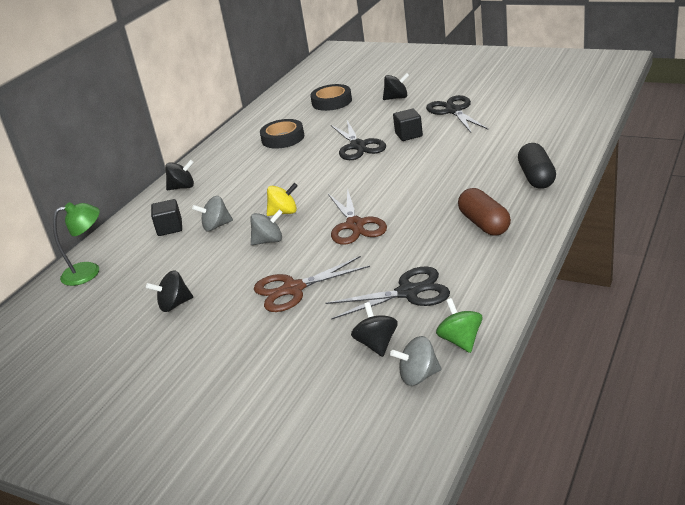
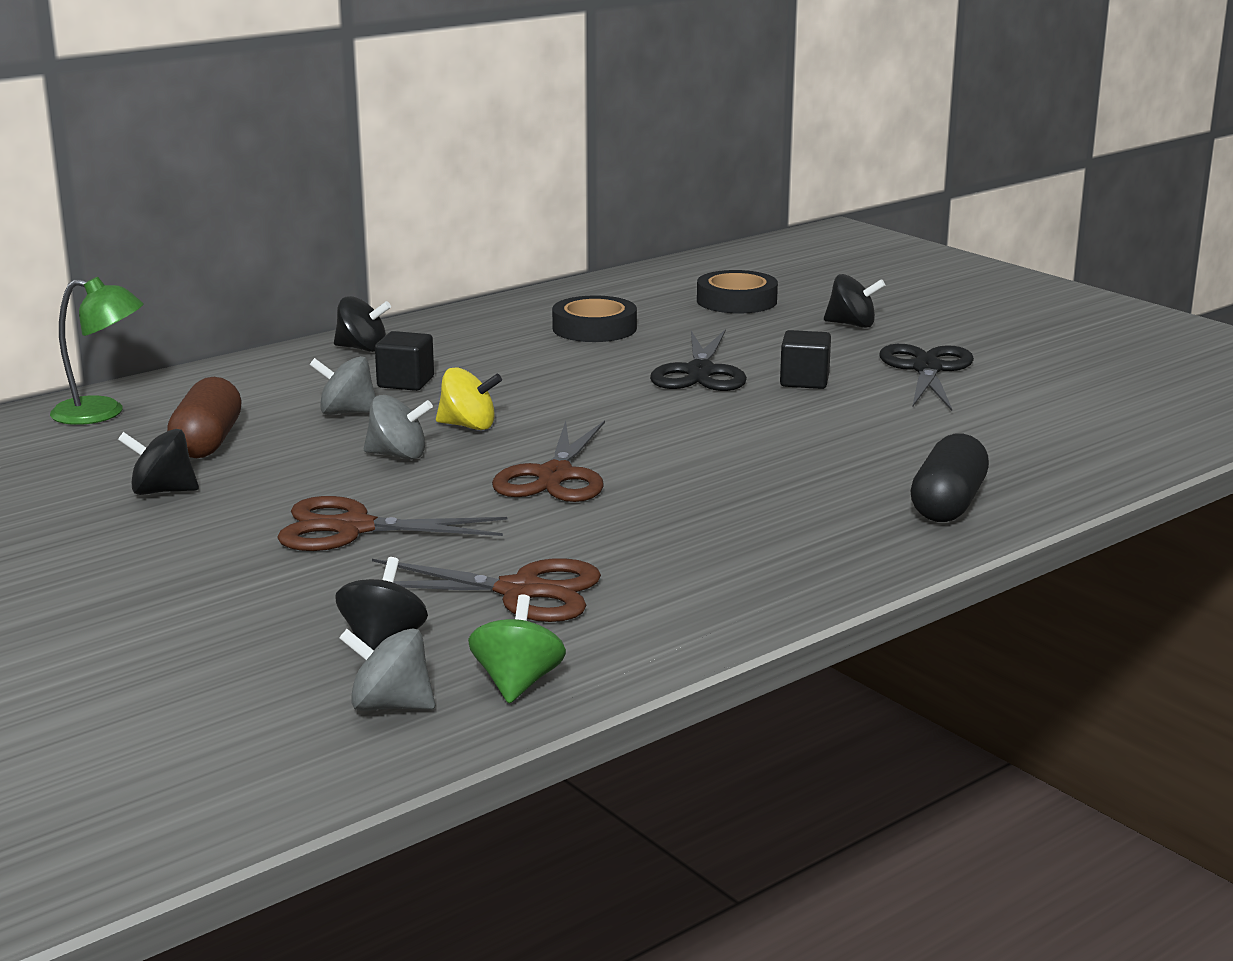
camera: 20 degrees right, 10 degrees down
(170, 228) = (278, 394): black cube -> black cube (405, 382)
(408, 292) = (520, 591): black scissors -> brown scissors
(484, 224) = (768, 540): brown capsule -> brown capsule (207, 442)

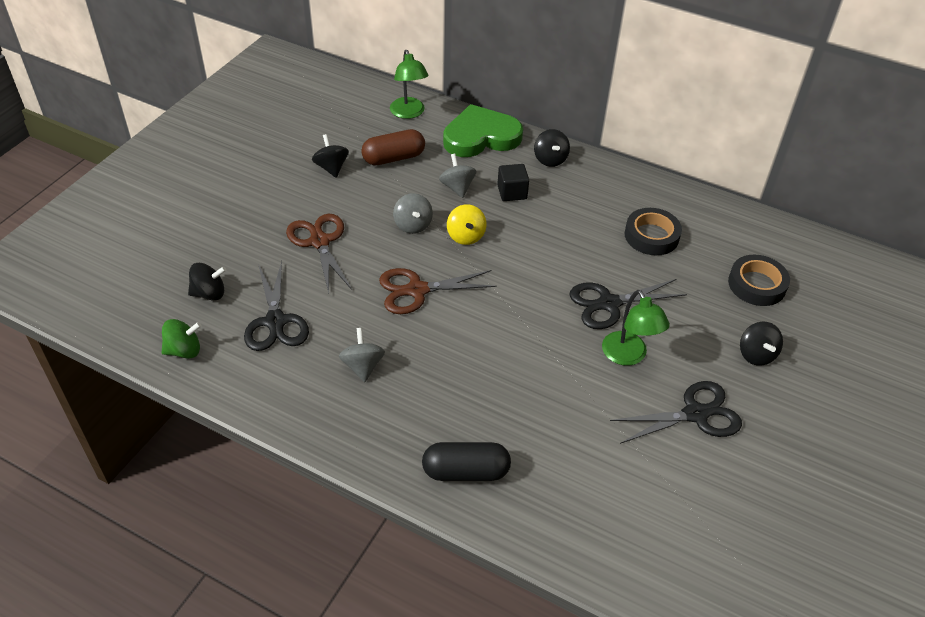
camera: 65 degrees right, 25 degrees up
(244, 378) = (481, 137): none -> green heart
(390, 705) = (153, 316): grey spinning top -> grey spinning top (363, 366)
(520, 591) = (275, 321): brown scissors -> black scissors
(804, 381) = (628, 356): black cube -> green lamp

